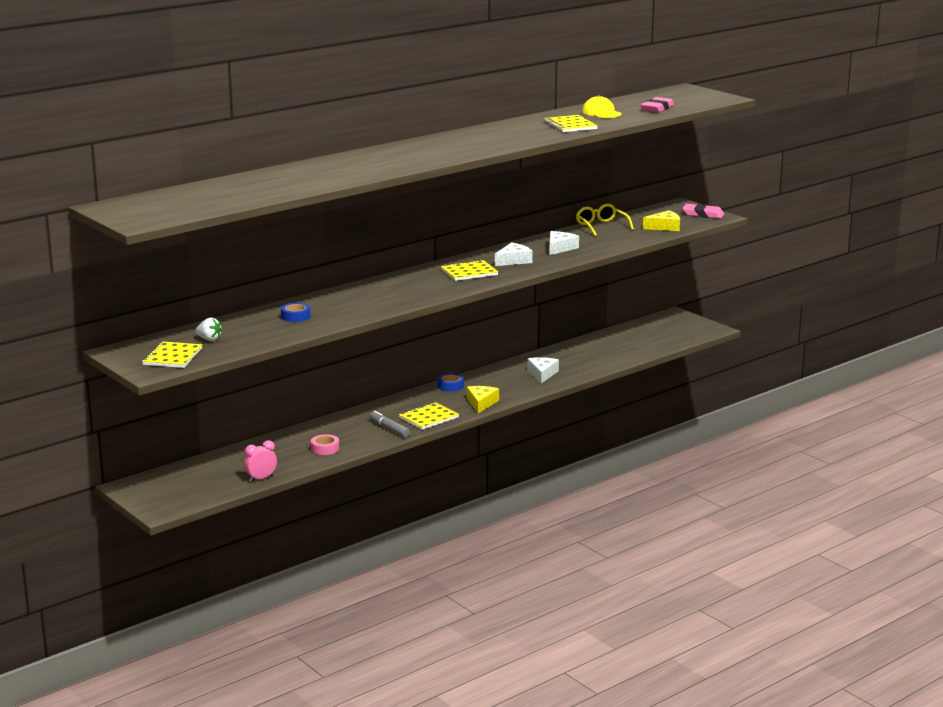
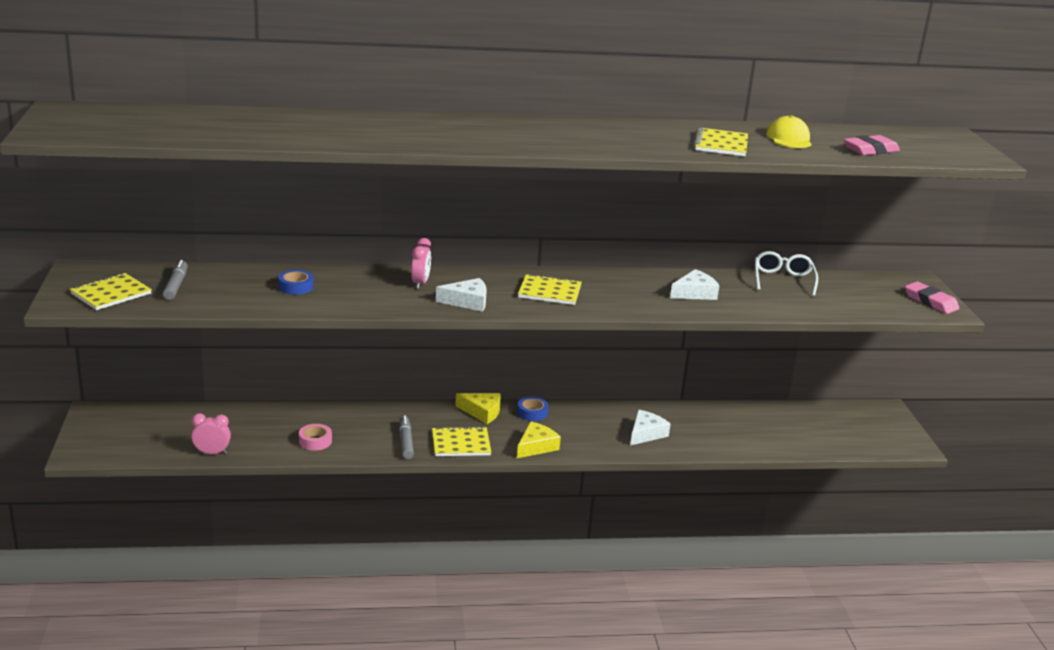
camera: 30 degrees right, 5 degrees up
(209, 339) = (176, 285): white strawberry -> grey marker
(376, 291) = (420, 283): none -> pink clock
(513, 261) = (619, 293): white cheese -> white cheese (467, 302)
(601, 226) = (783, 280): yellow glasses -> white glasses
(665, 227) = (859, 304): yellow cheese -> yellow cheese (482, 412)

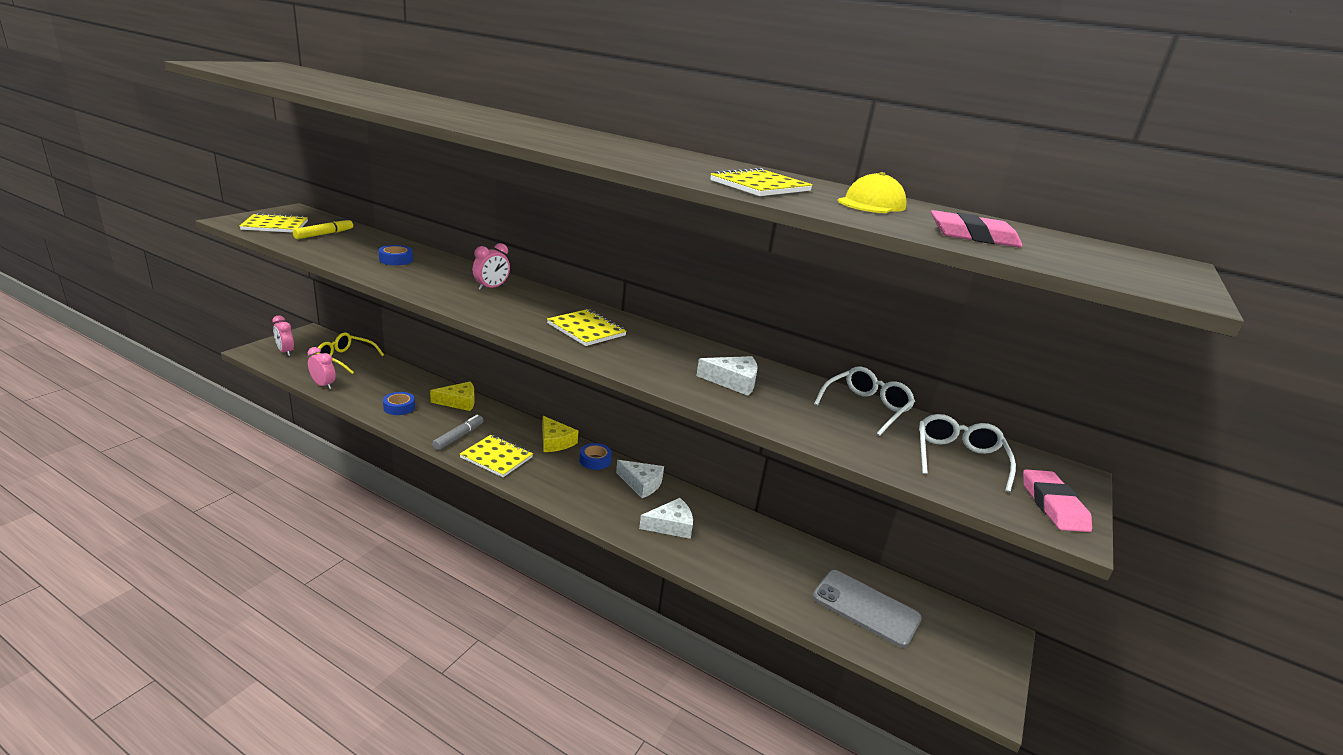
camera: 35 degrees right, 0 degrees up
(110, 440) = (285, 352): none -> pink clock
(176, 285) = (324, 234): grey marker -> yellow marker
(182, 421) = (345, 359): none -> yellow glasses
(315, 441) = (399, 407): pink tape -> blue tape
(467, 302) = (497, 311): white cheese -> white cheese (641, 483)
(536, 446) = (553, 488): yellow cheese -> yellow cheese (459, 402)
(811, 428) = (865, 608): none -> grey phone
(864, 293) = (958, 459): none -> white glasses

